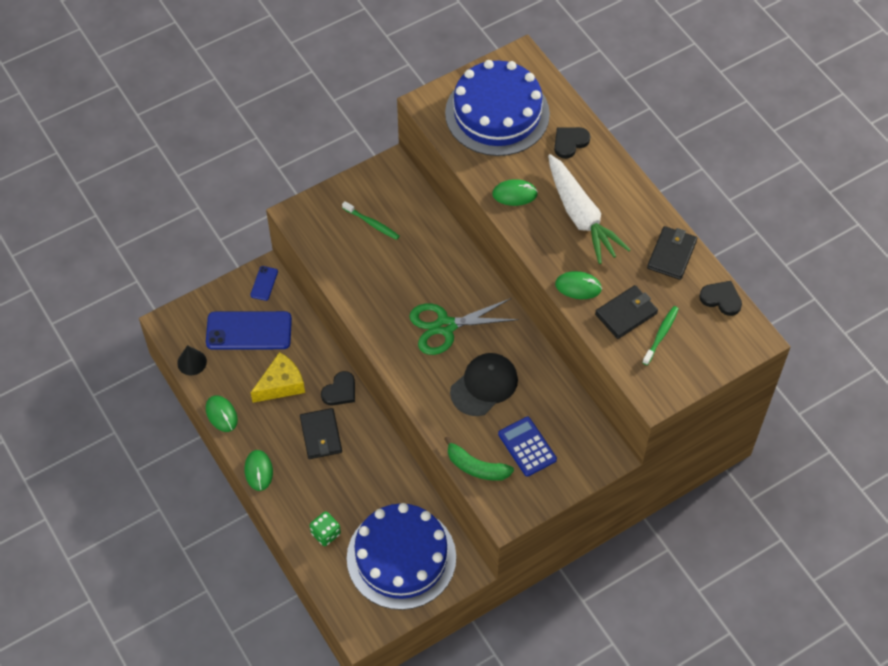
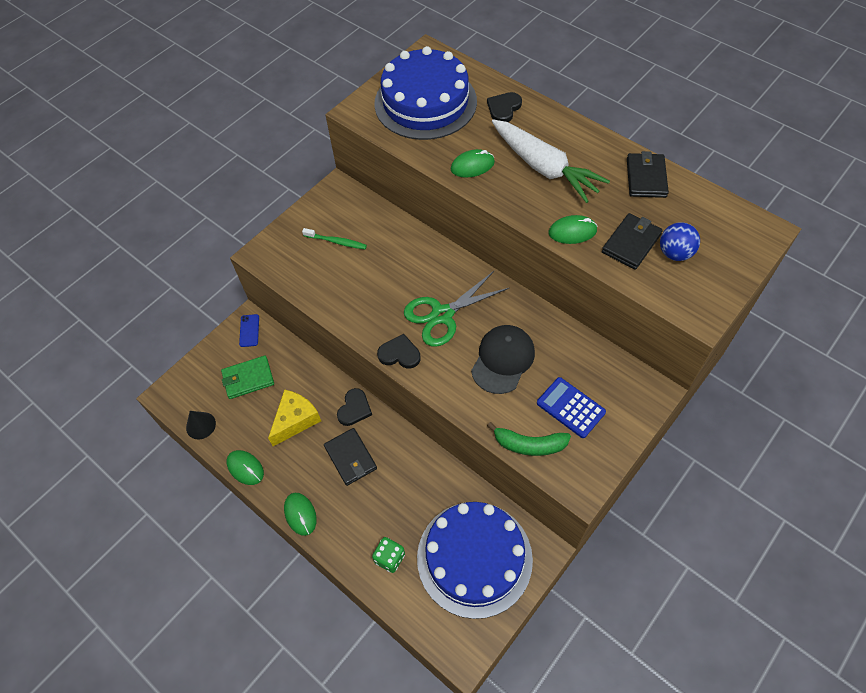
camera: 15 degrees left, 0 degrees up
(249, 331) = (248, 379): blue phone -> green wallet
(661, 335) = (675, 253): green toothbrush -> blue ball
(721, 299) = (713, 204): black heart -> black heart (399, 354)

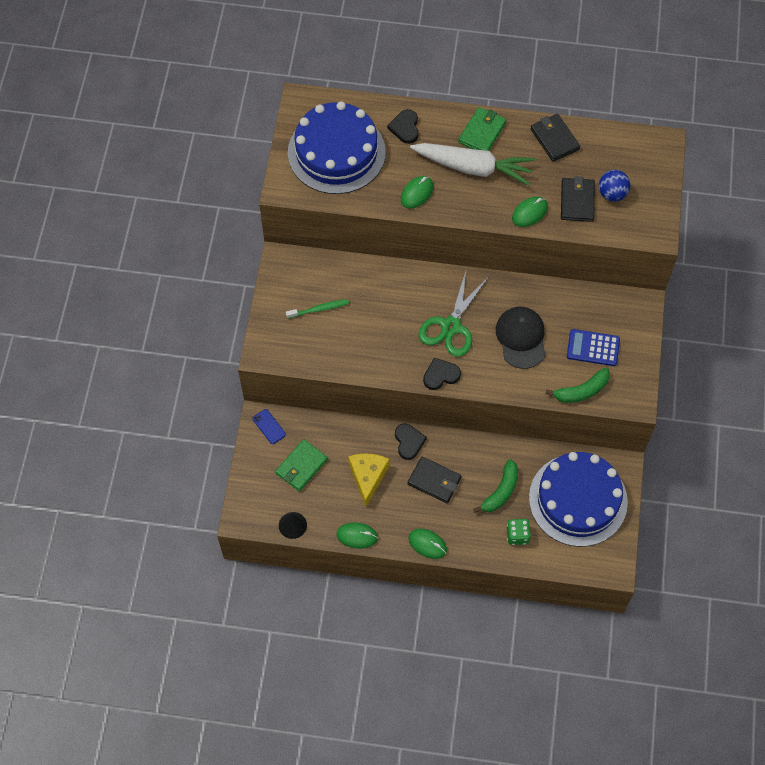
camera: 35 degrees left, 5 degrees up
(405, 504) = (501, 491): none -> green banana
(575, 142) = (482, 132): none -> green wallet

